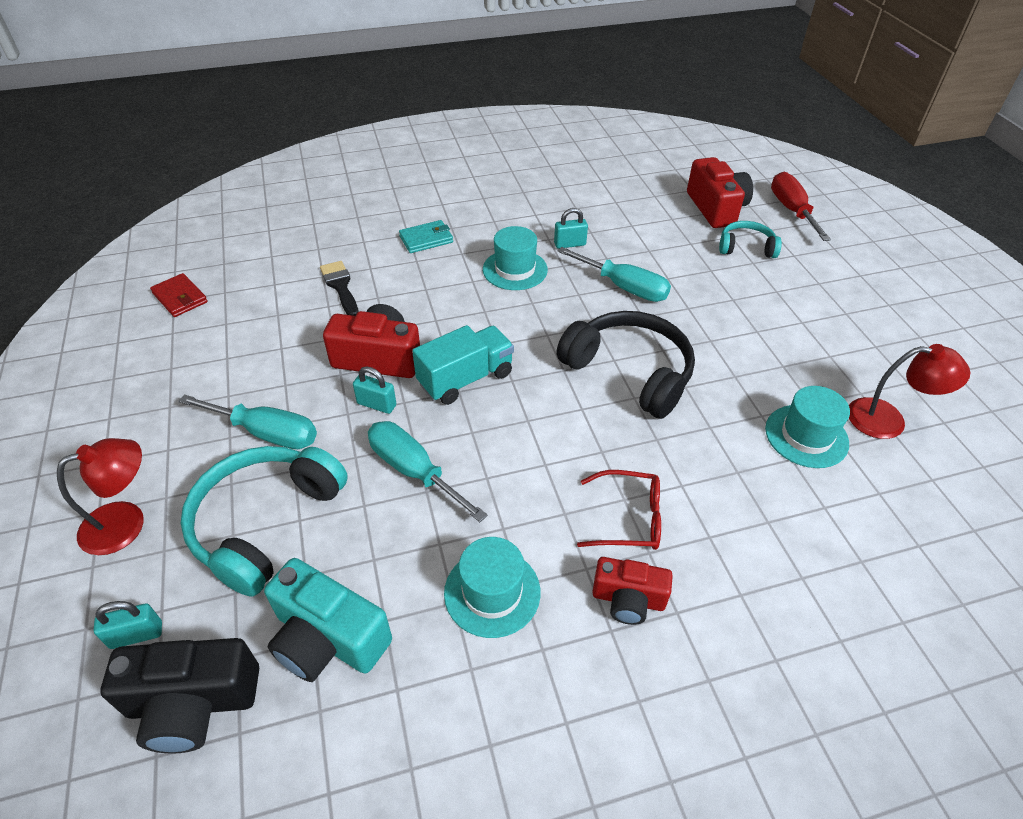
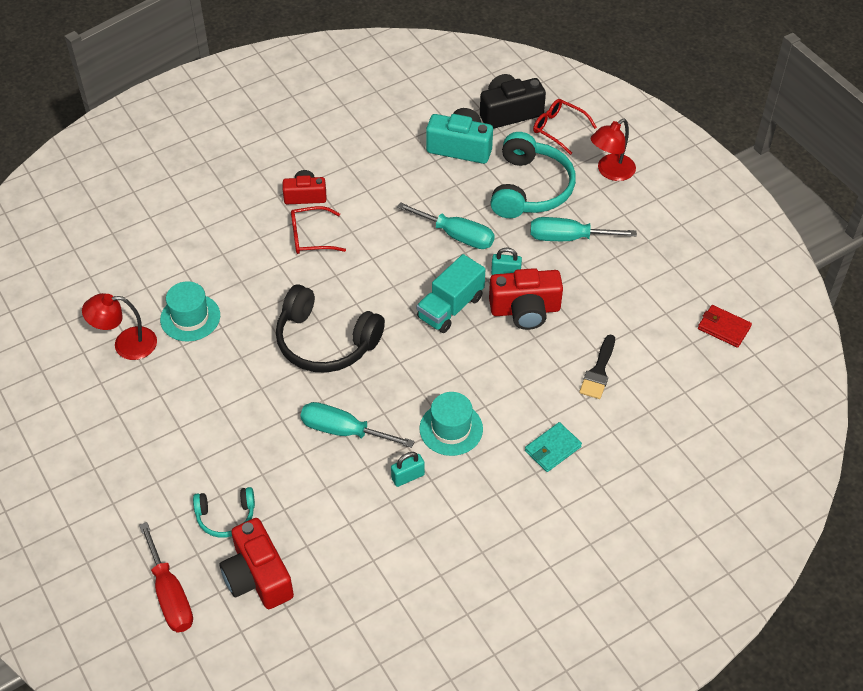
camera: 165 degrees right, 5 degrees up
(136, 635) = (558, 129): turquoise padlock -> red glasses
(340, 286) = (598, 371): black brush -> black brush turned 60 degrees clockwise
(492, 592) = (382, 183): turquoise hat -> none

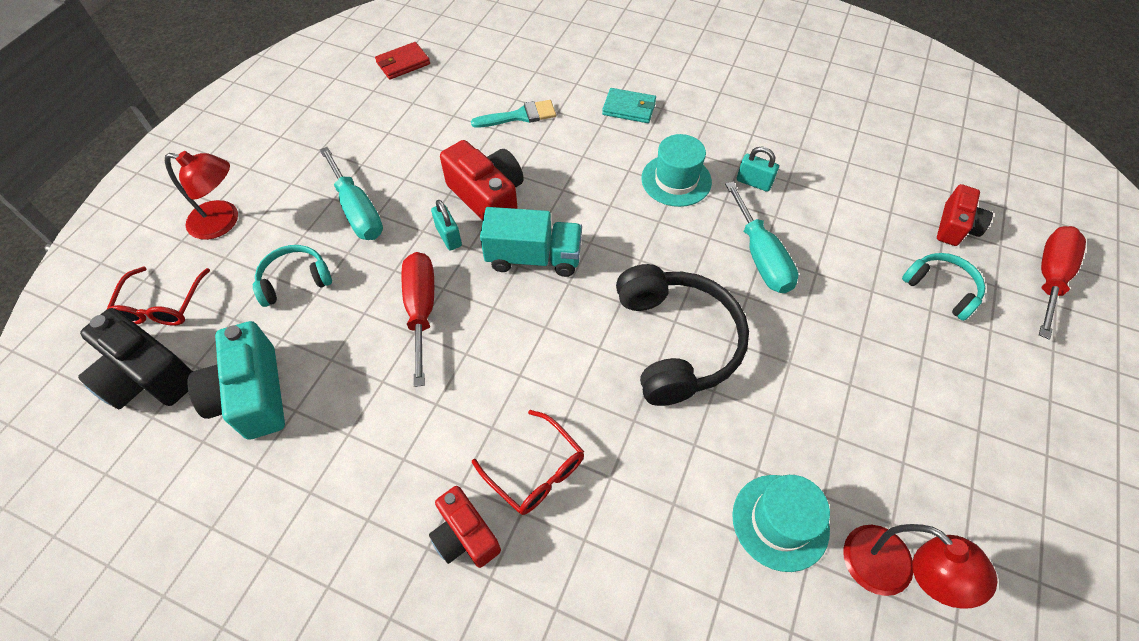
camera: 125 degrees left, 5 degrees up
(258, 576) = (955, 226): red camera -> red camera, size x0.64
(457, 235) = (421, 310): turquoise screwdriver -> red screwdriver
(530, 188) = (295, 280): turquoise headphones -> turquoise headphones, size x0.54
(598, 371) = (520, 116): black brush -> turquoise brush
(723, 328) = (403, 63): red wallet -> red wallet turned 60 degrees clockwise

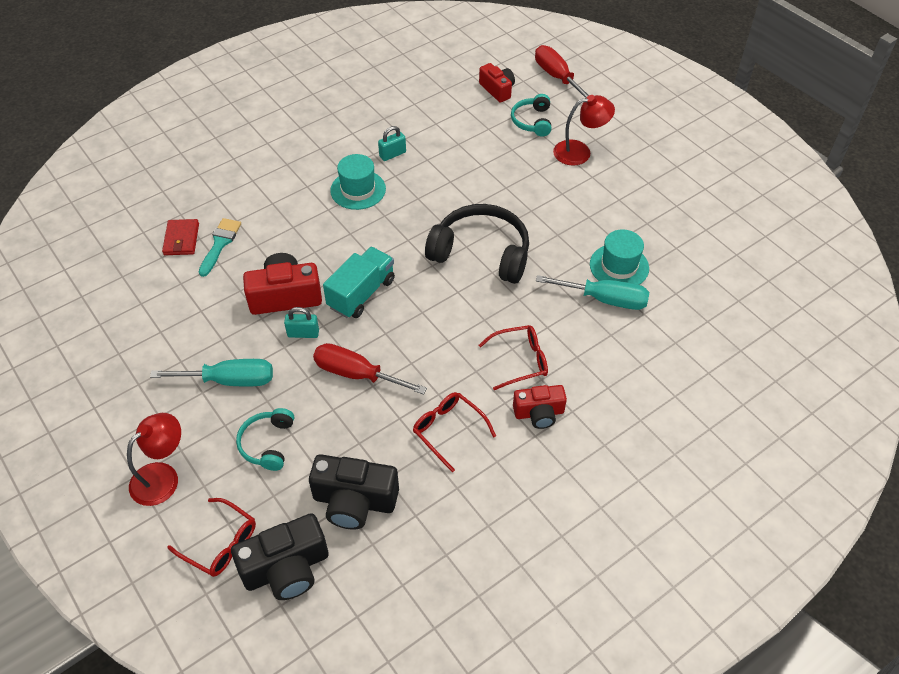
camera: 60 degrees left, 5 degrees down
(252, 395) = (354, 501): turquoise camera -> black camera
(388, 441) = (448, 430): none -> red glasses
(403, 63) = (86, 292): red wallet -> red wallet (181, 239)
(629, 108) = (270, 181): turquoise wallet -> none
(760, 256) = (451, 182): turquoise screwdriver -> turquoise screwdriver (605, 299)
(890, 572) = (669, 238): red lamp -> red lamp (580, 152)
(941, 289) = (532, 121): turquoise headphones -> turquoise headphones turned 75 degrees counterclockwise

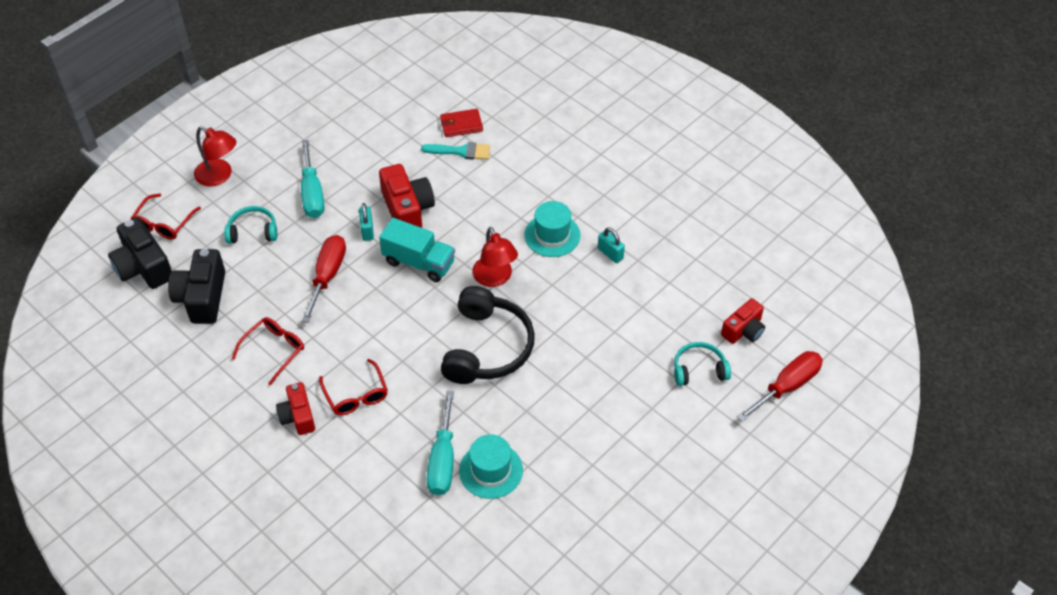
camera: 80 degrees right, 0 degrees up
(580, 152) = (660, 420): red lamp -> red lamp (495, 278)

